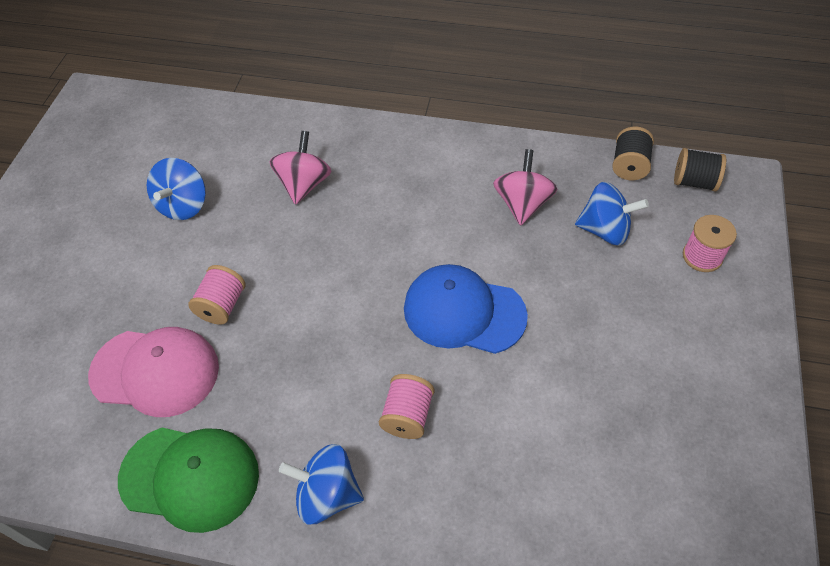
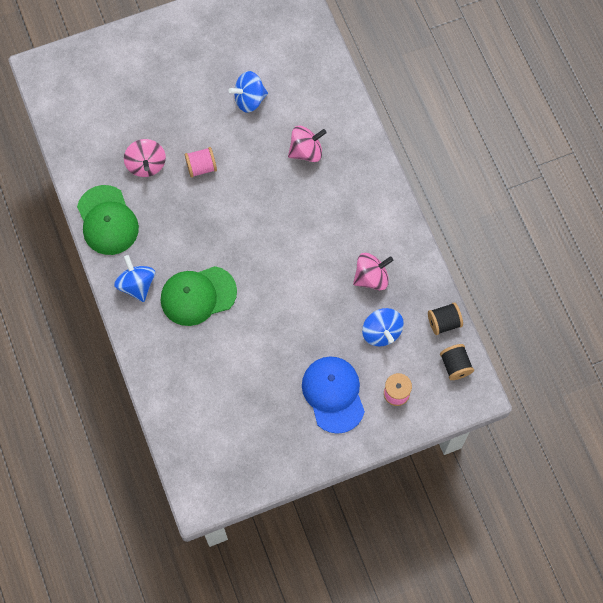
camera: 55 degrees right, 15 degrees up
(155, 371) = (146, 165): pink cap -> pink spinning top
(407, 416) = (198, 295): pink spool -> green cap
(464, 312) = (275, 287): blue cap -> blue cap (333, 394)

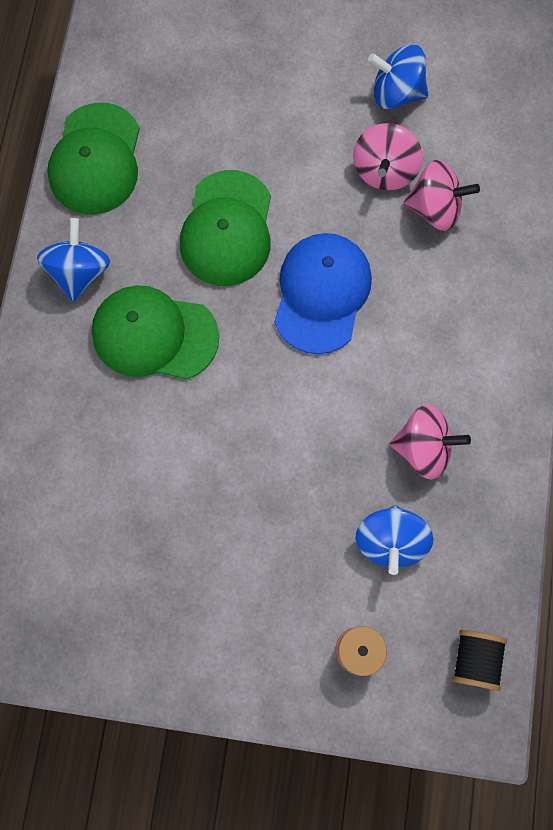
camera: 30 degrees right, 5 degrees up
(146, 165) = (197, 110): pink spinning top -> pink spinning top (384, 171)
(201, 167) = (271, 153): pink spool -> none
(202, 220) = (227, 229): none -> green cap
(333, 394) = (262, 596): blue cap -> blue cap (322, 293)
(444, 322) = (495, 580): black spool -> none

